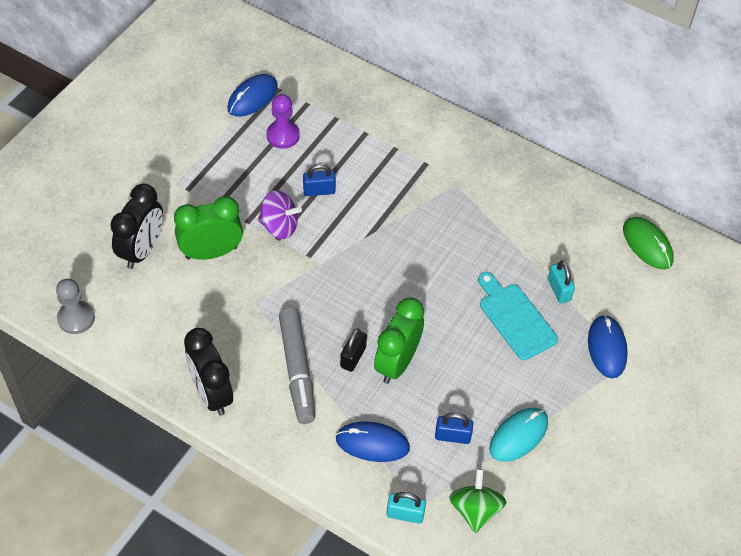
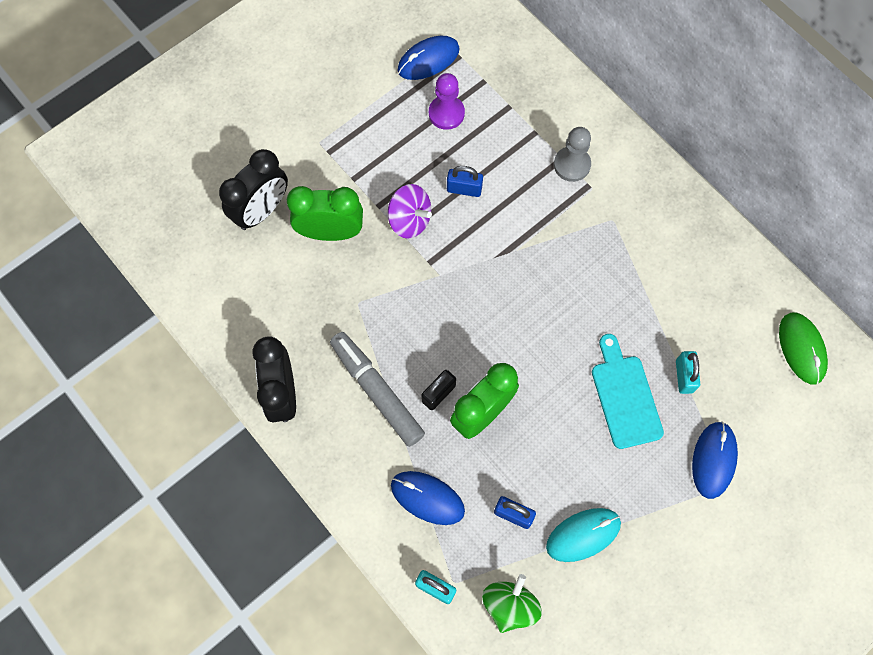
camera: 20 degrees right, 15 degrees up
(76, 318) = (174, 271): grey pawn -> grey pawn (572, 165)
(297, 369) = (377, 391): grey marker -> grey marker turned 135 degrees clockwise

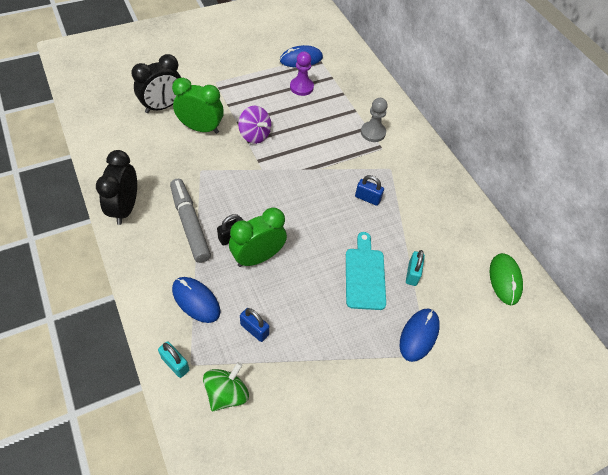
camera: 10 degrees right, 15 degrees down
(464, 189) = (297, 127): blue padlock -> blue padlock (367, 198)
(583, 535) = (302, 359): turquoise mouse -> none

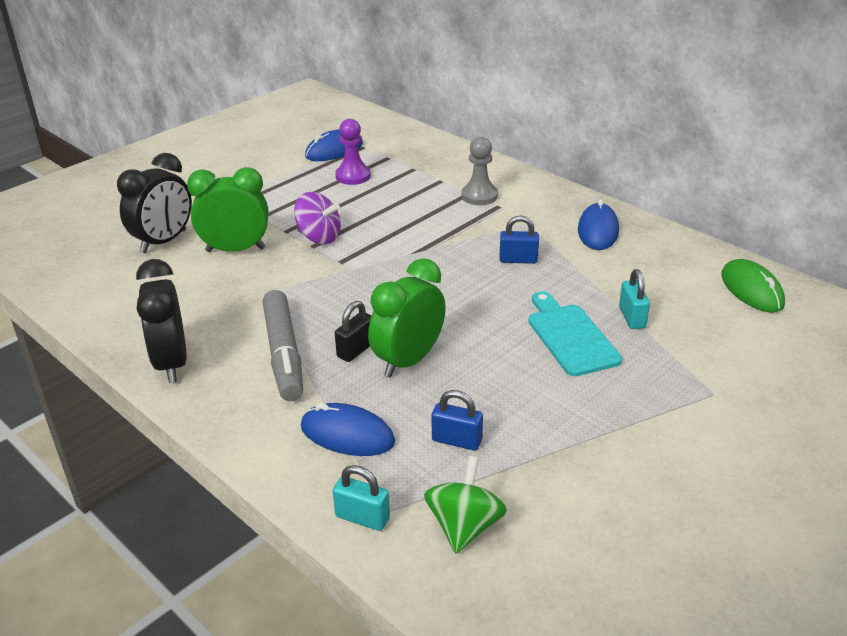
camera: 15 degrees left, 20 degrees down
(190, 224) = (284, 353): grey marker -> grey marker turned 150 degrees counterclockwise
(419, 335) = (687, 377): blue mouse -> blue mouse (598, 231)

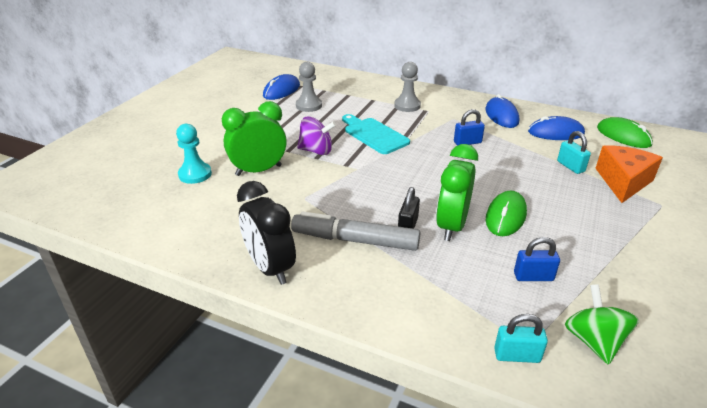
camera: 20 degrees left, 0 degrees up
(164, 241) = (195, 174): black clock -> turquoise pawn
(284, 353) = (355, 240): grey marker -> grey marker turned 135 degrees clockwise
(347, 434) = (452, 292): blue mouse -> blue mouse (555, 133)
(353, 176) = (309, 105): purple pawn -> grey pawn
(485, 363) = (505, 216): none -> green mouse
(570, 336) = (544, 186): turquoise cutting board -> turquoise cutting board (374, 135)
(688, 352) = (623, 182): none -> orange cheese

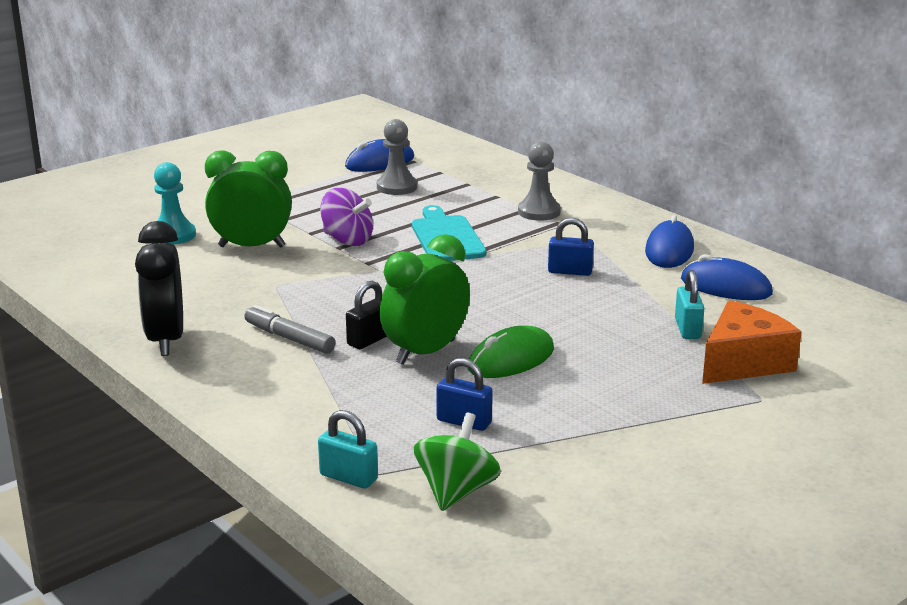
camera: 25 degrees right, 10 degrees down
(355, 240) = (289, 338): grey marker -> grey marker, size x0.64
(623, 136) = (834, 312): green mouse -> none

